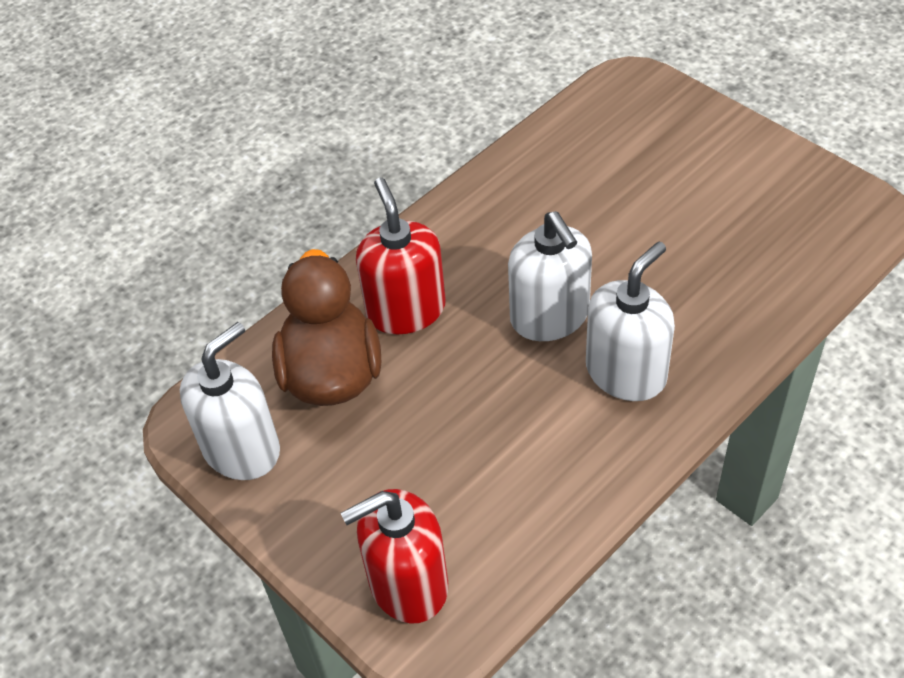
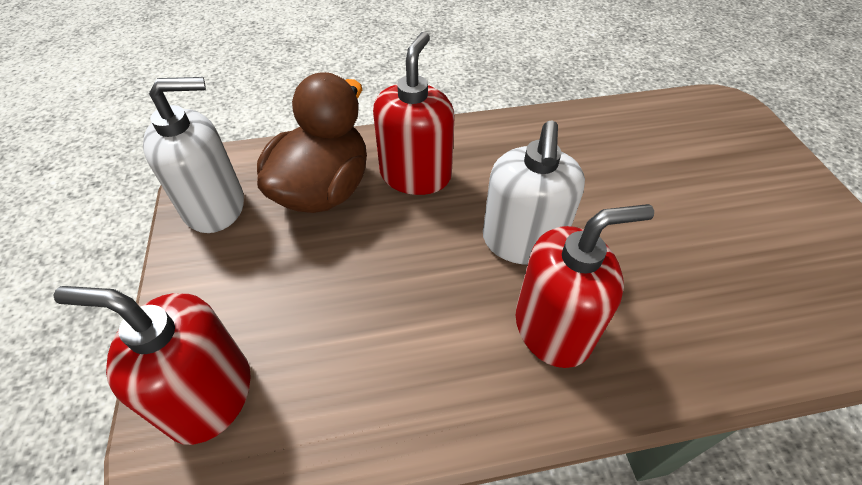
camera: 30 degrees right, 0 degrees up
(626, 372) = (553, 328): white soap dispenser -> red soap dispenser

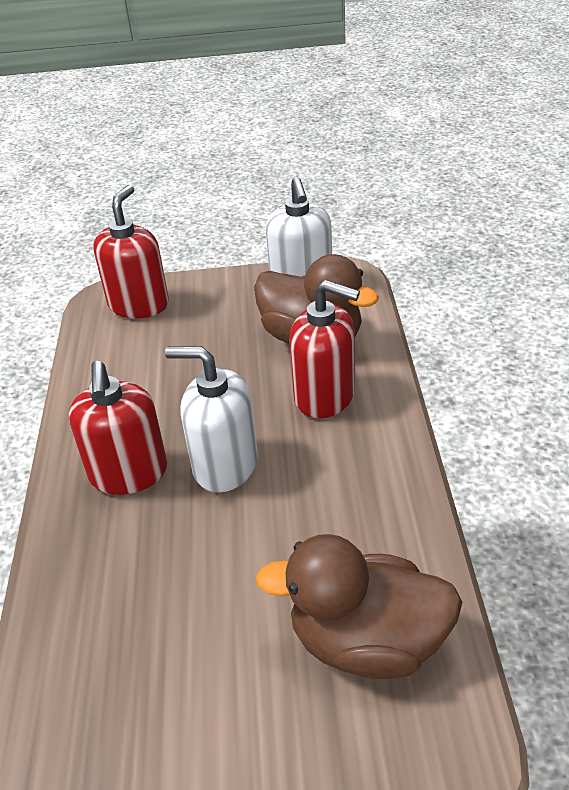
camera: 100 degrees right, 10 degrees down
(668, 140) = (367, 642): none -> brown duck

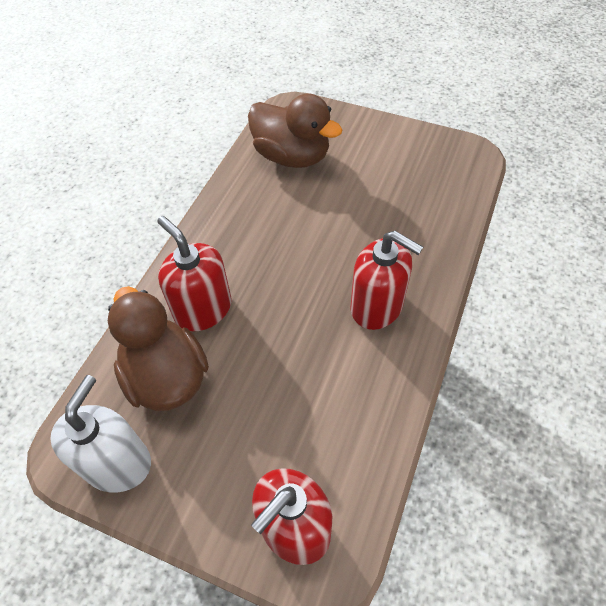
camera: 155 degrees left, 15 degrees up
(128, 473) = (377, 306): red soap dispenser -> red soap dispenser turned 105 degrees clockwise
(225, 465) = (307, 282): white soap dispenser -> none

